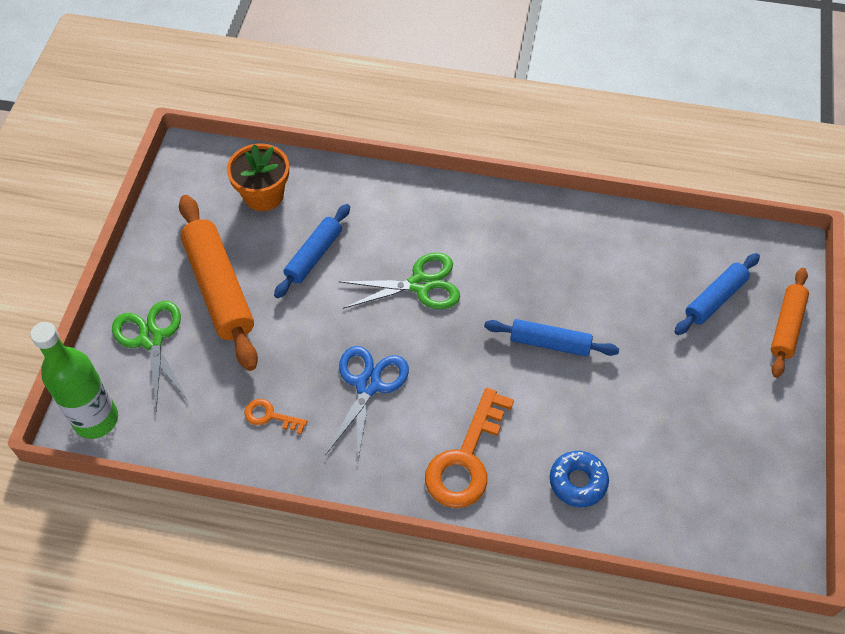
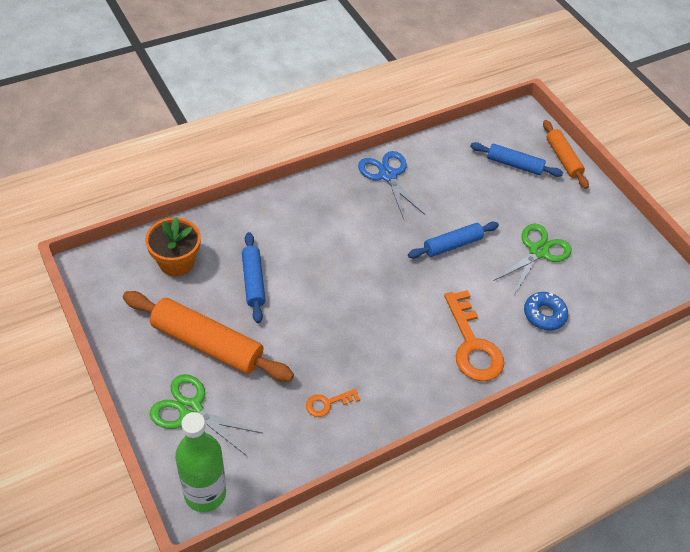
camera: 45 degrees left, 5 degrees down
(368, 385) = (371, 340): blue scissors -> blue scissors (387, 175)
(420, 284) = (342, 257): green scissors -> green scissors (538, 251)
(715, 299) = (514, 165): blue rolling pin -> blue rolling pin turned 75 degrees counterclockwise

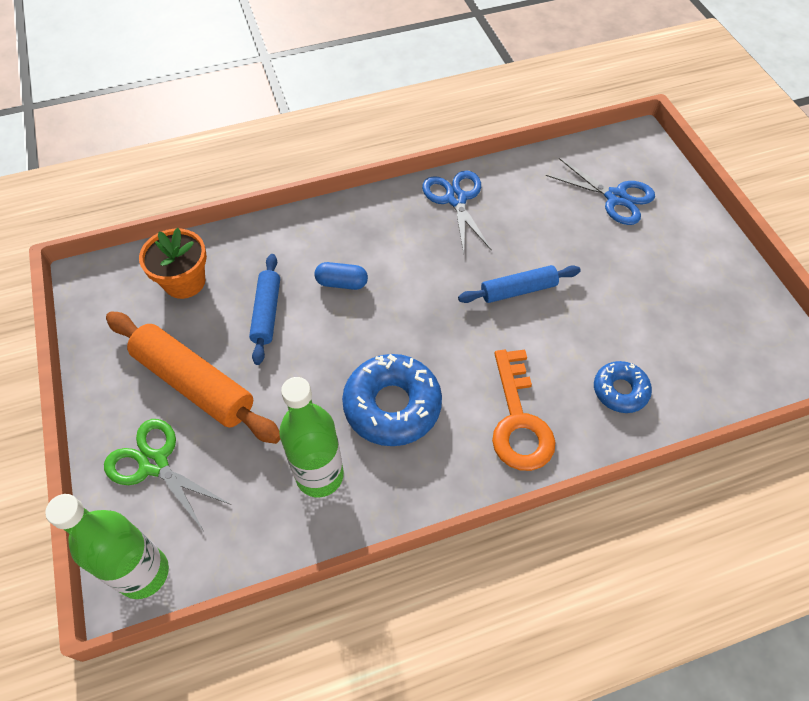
camera: 15 degrees right, 5 degrees up
(309, 251) = (342, 283): none -> blue capsule
(327, 403) = (319, 475): orange key -> green bottle
(372, 344) = (392, 405): none -> blue donut
(514, 165) = (615, 197): blue rolling pin -> blue scissors
(538, 251) = (627, 308): green scissors -> none
(563, 158) = (680, 194): orange rolling pin -> none

